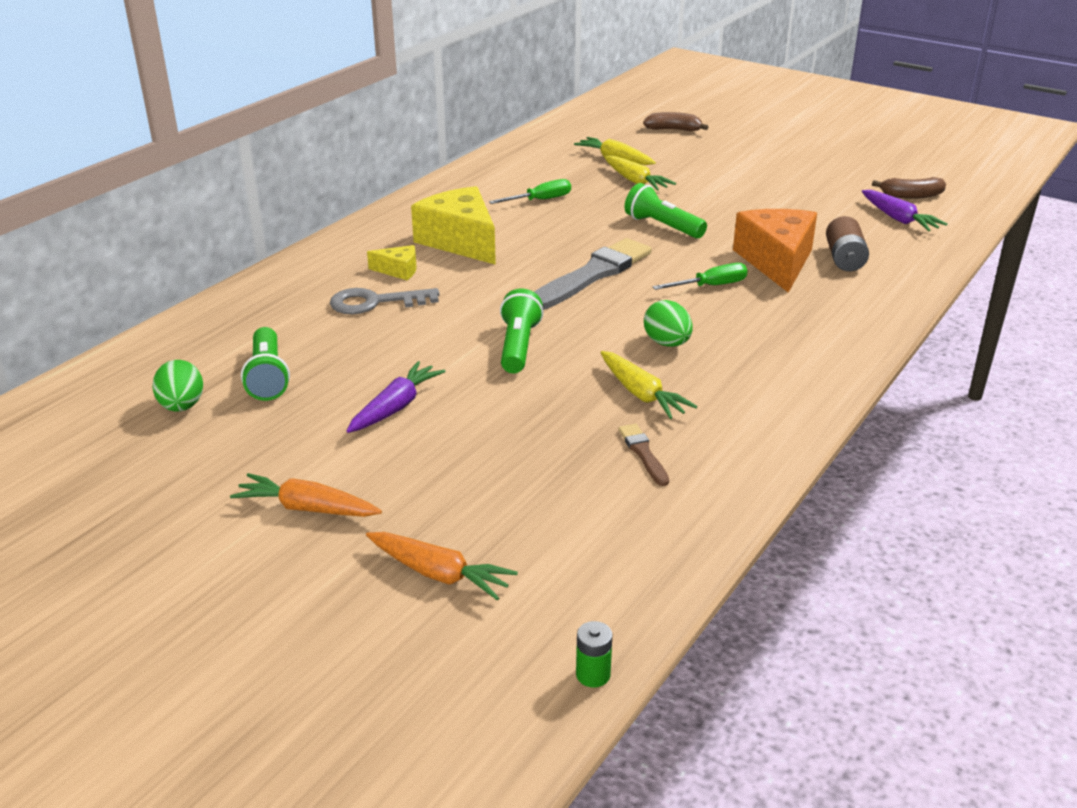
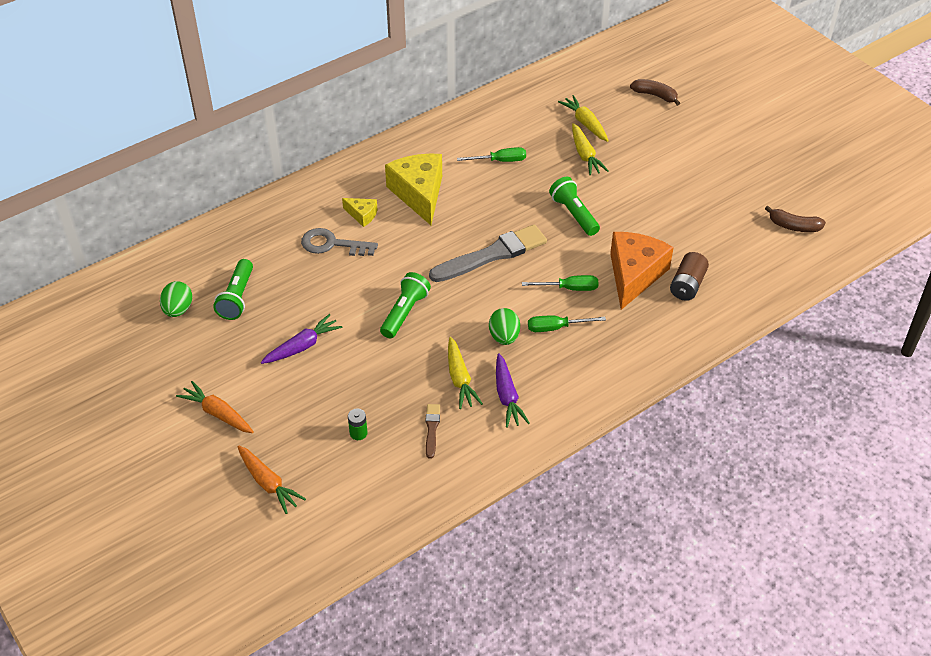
camera: 20 degrees right, 15 degrees up
(593, 674) = (315, 575): green battery -> green battery (358, 433)
(725, 322) = (556, 328): none -> green screwdriver
(898, 219) = (762, 251): purple carrot -> purple carrot (507, 396)

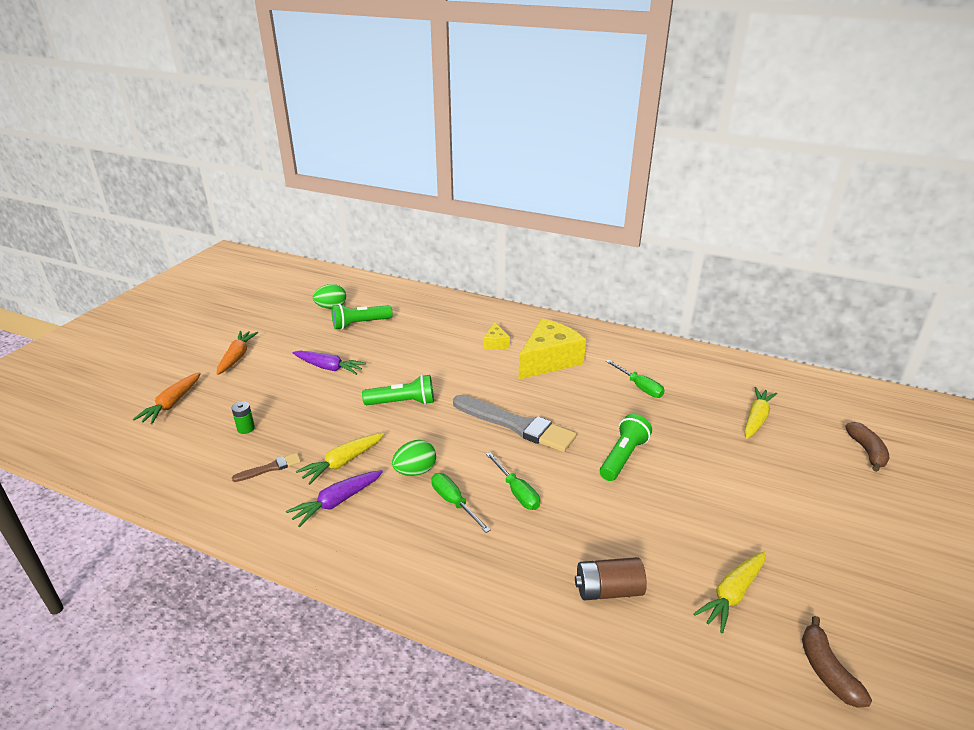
camera: 60 degrees right, 15 degrees down
(332, 244) = (450, 342): grey key -> none
(585, 155) = (713, 434): yellow carrot -> yellow carrot (732, 594)
(634, 275) = (581, 535): orange cheese -> none

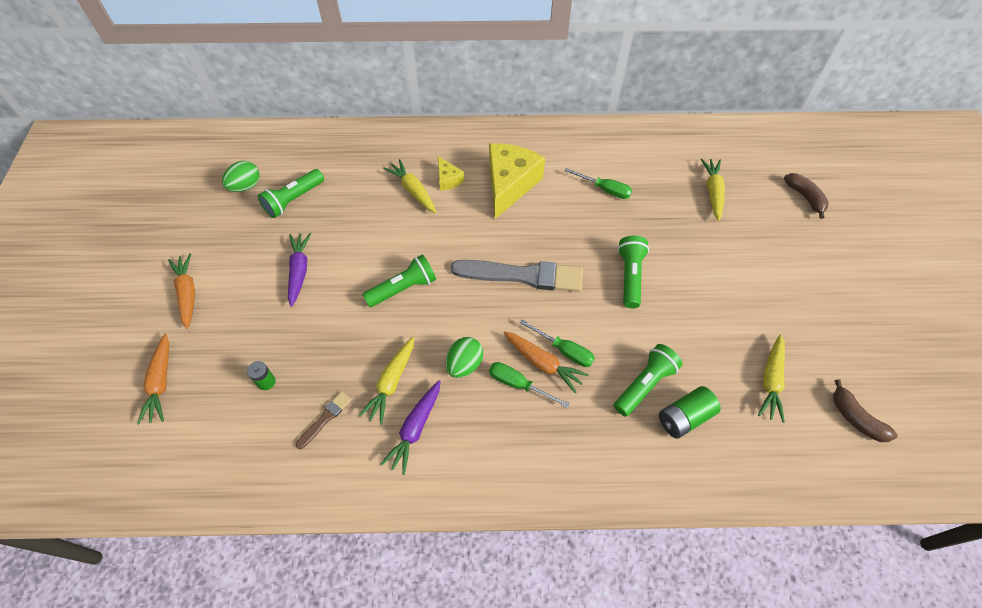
camera: 25 degrees left, 25 degrees up
(328, 367) = (299, 271): purple carrot -> purple carrot turned 90 degrees counterclockwise
(460, 343) = (413, 191): none -> yellow carrot
(488, 494) = (542, 363): none -> orange carrot
(582, 547) = (645, 384): none -> green flashlight
(608, 590) = (684, 417): brown battery -> green battery

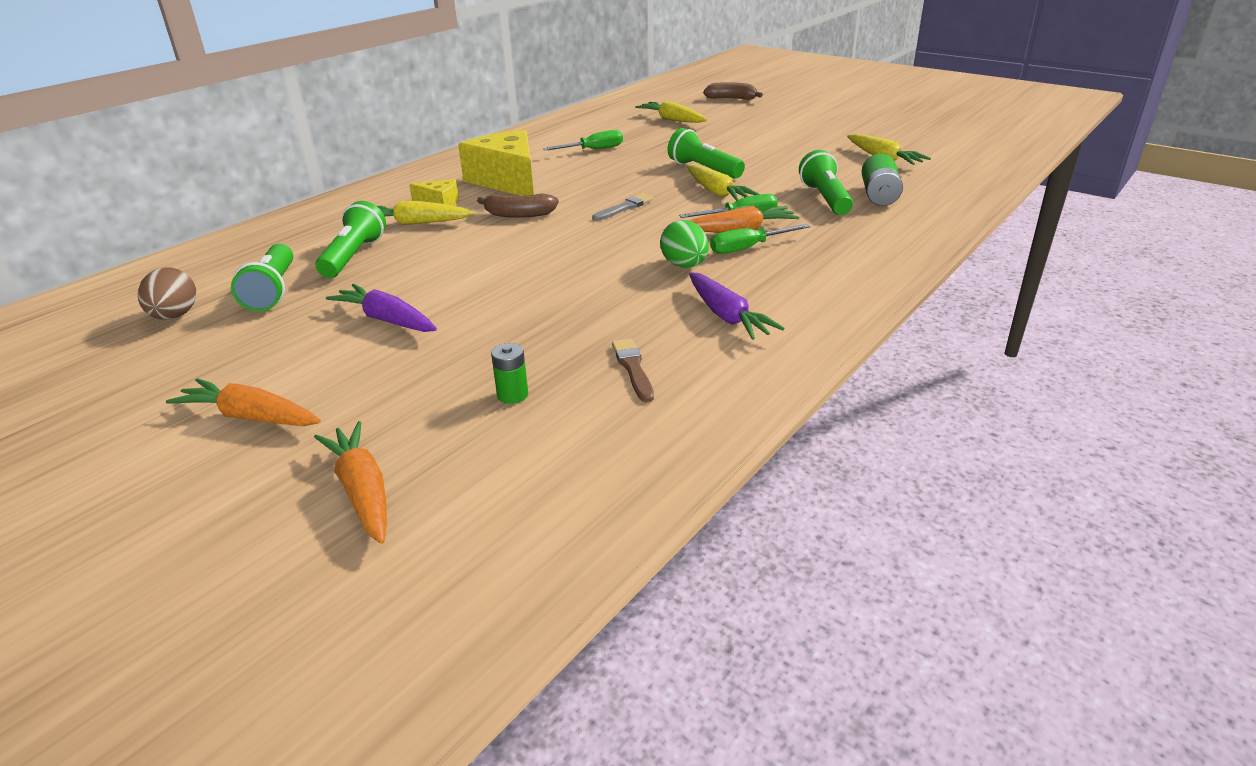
camera: 50 degrees left, 25 degrees down
(161, 382) = (362, 491): orange carrot -> orange carrot turned 150 degrees counterclockwise
(246, 186) = (175, 316): green egg -> brown egg
(391, 382) = (646, 311): yellow carrot -> yellow carrot (717, 192)
(403, 288) = (532, 267): green flashlight -> green flashlight (354, 256)
(522, 275) = (624, 208): grey brush -> grey brush, size x0.46
(855, 418) = (950, 146): brown banana -> brown banana (519, 214)

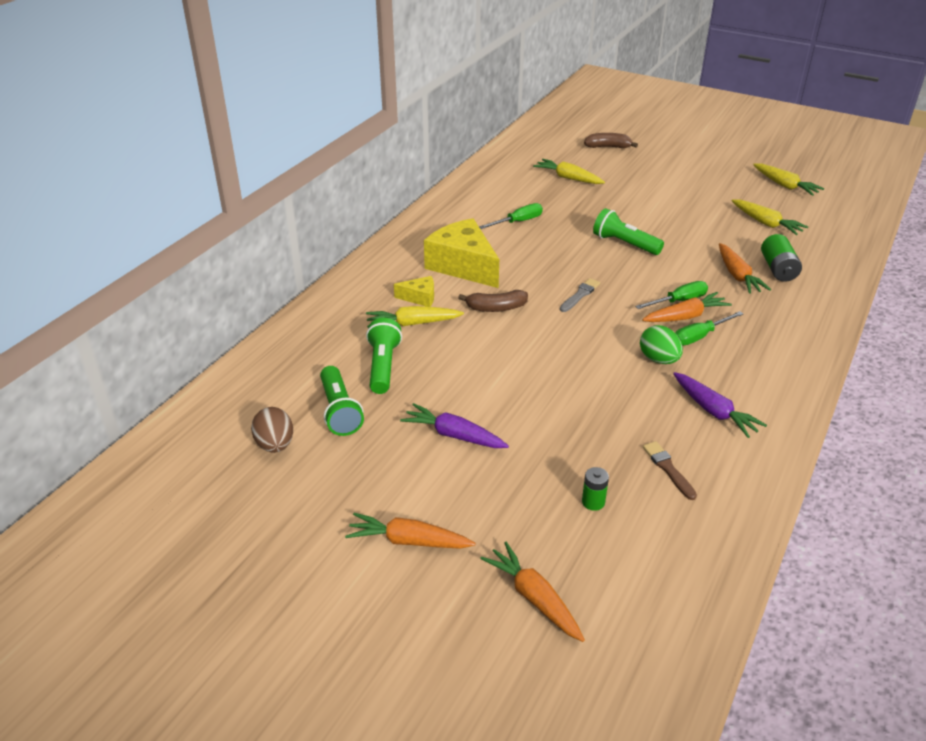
camera: 10 degrees left, 5 degrees up
(717, 192) = (647, 272): yellow carrot -> yellow carrot (784, 185)
(825, 198) = (737, 275): green flashlight -> orange carrot

